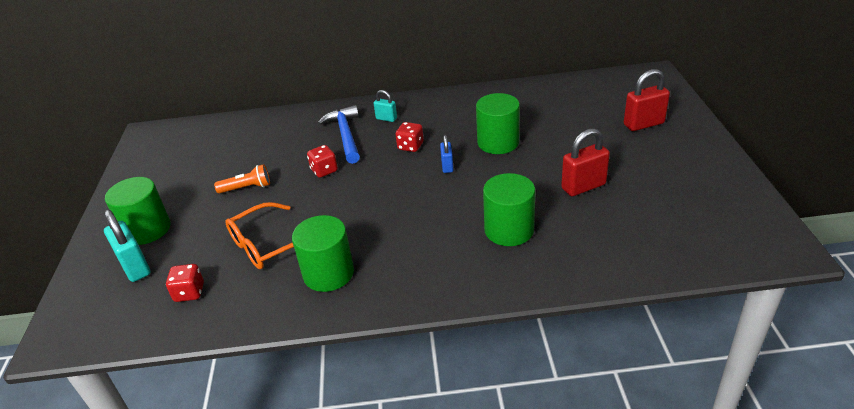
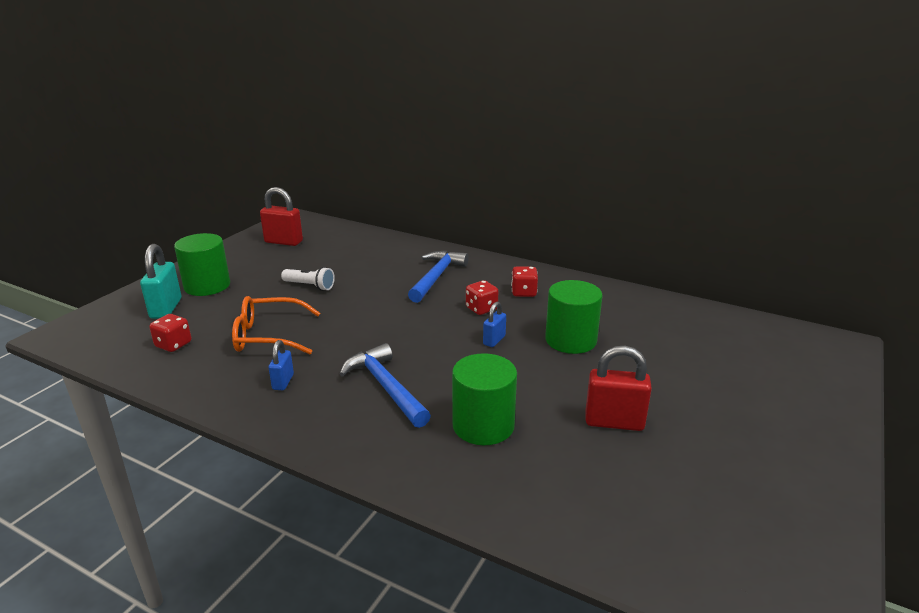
camera: 30 degrees right, 10 degrees down
(247, 188) = (310, 286): orange flashlight -> white flashlight
(324, 170) = (384, 298): red dice -> red dice (524, 292)
(328, 273) = (283, 382): green cylinder -> blue padlock
(386, 118) = (488, 277): turquoise padlock -> none
(412, 238) = (385, 387): none -> blue hammer
(643, 124) = (765, 391): red padlock -> red padlock (283, 242)

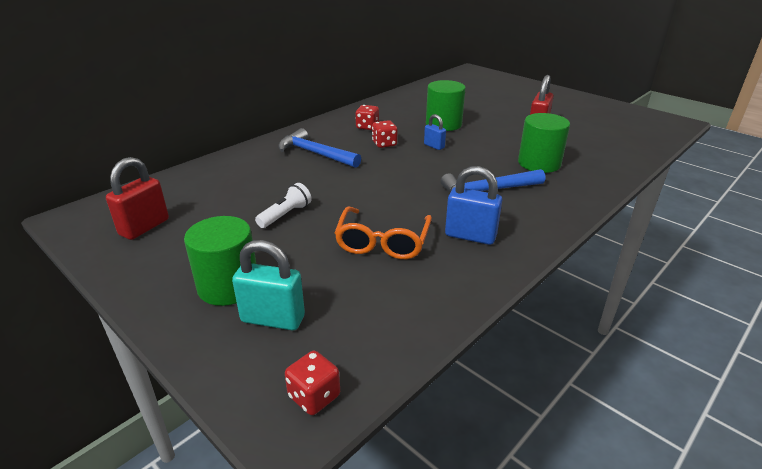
camera: 75 degrees left, 5 degrees up
(173, 345) = (374, 306): red dice -> red dice (314, 396)
(283, 382) = (470, 236): blue padlock -> blue padlock, size x1.73

